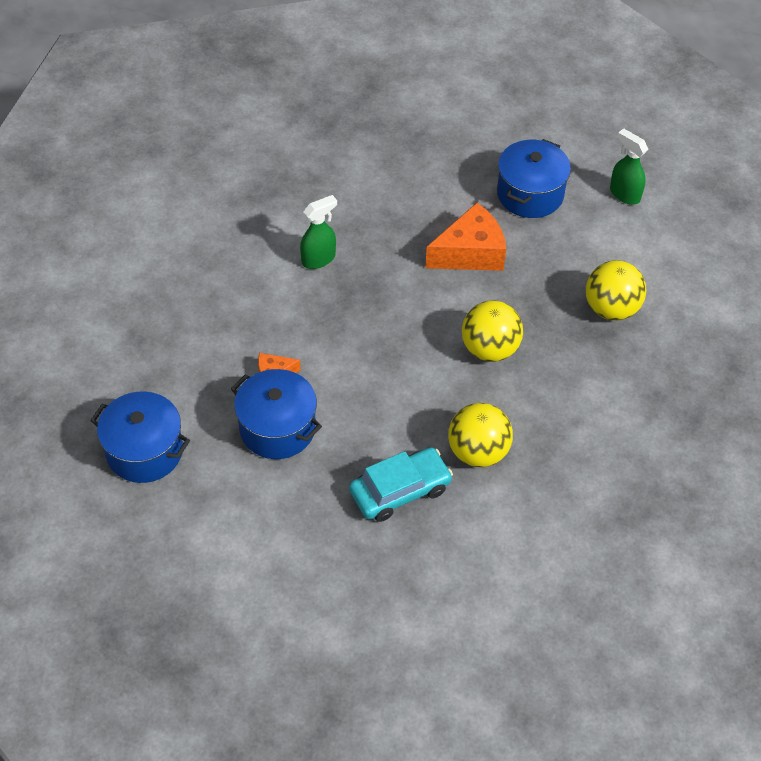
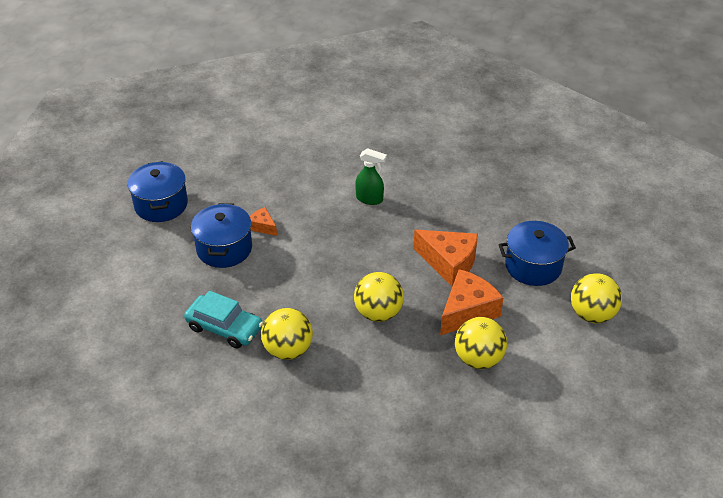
camera: 55 degrees right, 10 degrees down
(545, 279) = (467, 311): none -> orange cheese
(624, 194) = (591, 314): green spray bottle -> yellow ball

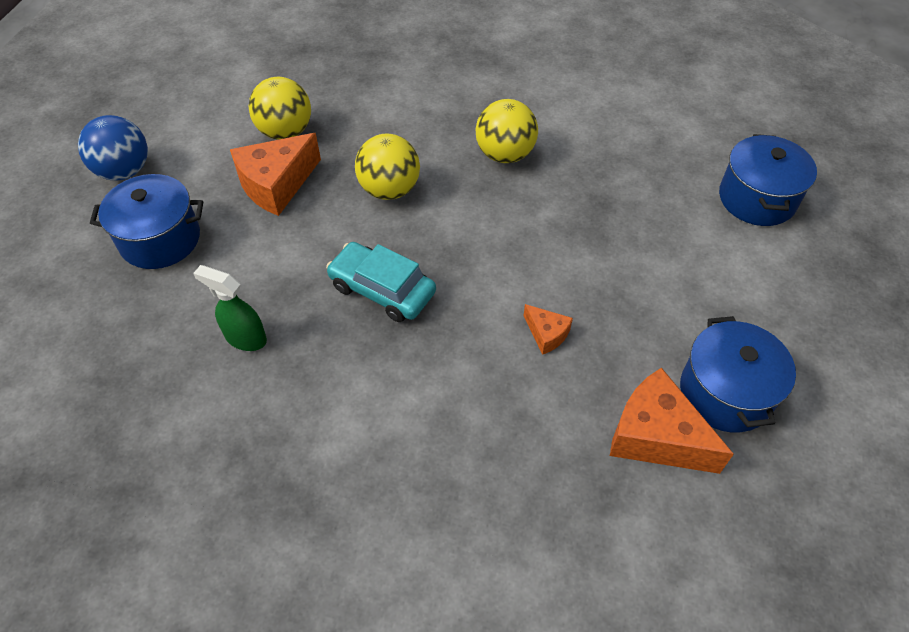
camera: 175 degrees left, 10 degrees up
(224, 248) = (602, 298): blue pot -> blue pot (757, 199)
(224, 327) = (584, 185): turquoise car -> turquoise car (382, 290)
(369, 199) = (366, 378): green spray bottle -> green spray bottle (245, 338)
(449, 263) = (275, 252): orange cheese -> orange cheese (656, 436)
(591, 314) = (124, 171): yellow ball -> blue ball

